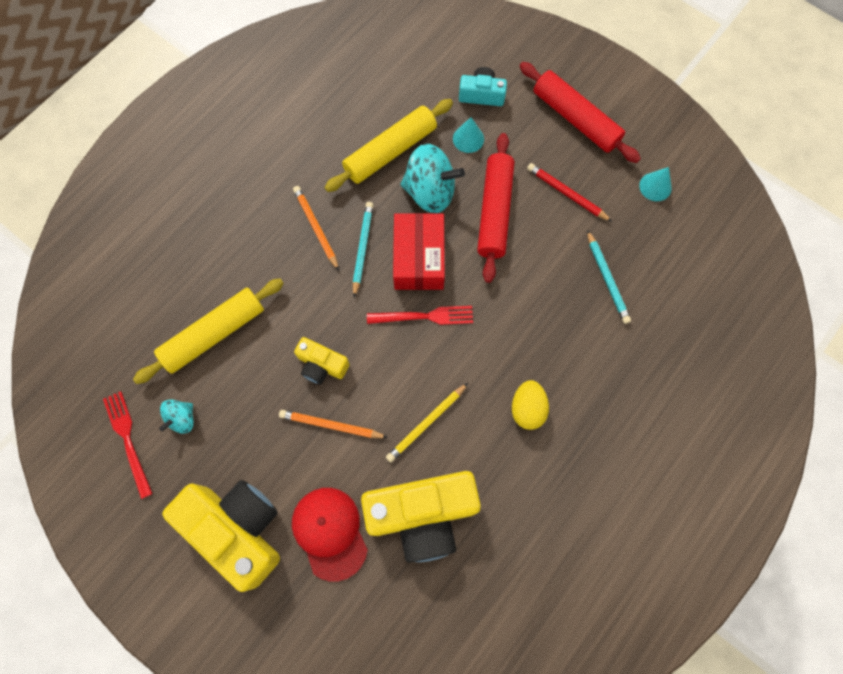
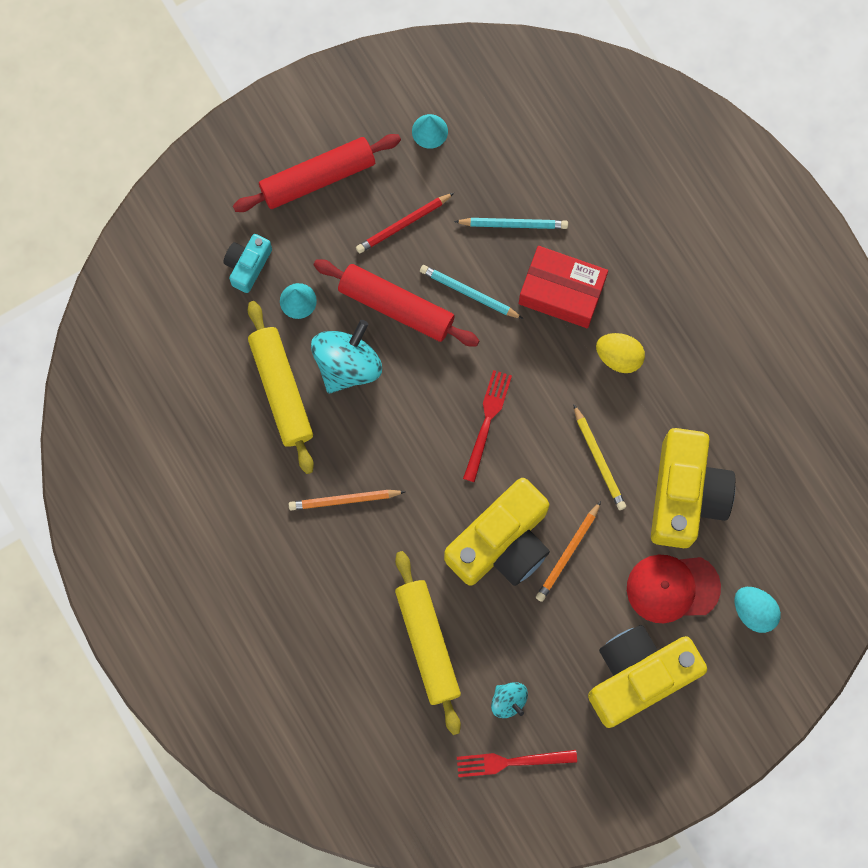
camera: 70 degrees left, 5 degrees up
(321, 365) = (502, 543): yellow camera -> yellow camera, size x2.00
(332, 621) = (753, 611): none -> turquoise egg
(363, 248) = (387, 458): turquoise pencil -> turquoise pencil (469, 292)
(419, 258) = (420, 404): red box -> red box (561, 292)

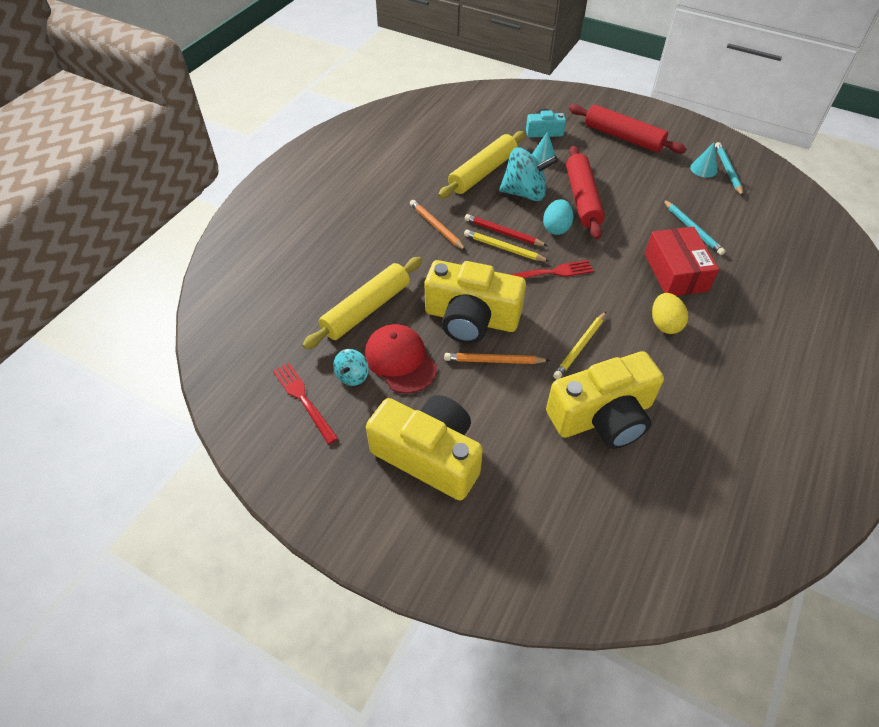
camera: 60 degrees right, 25 degrees down
(403, 224) = (635, 181): red pencil -> red pencil (503, 232)
(422, 446) = (503, 248): none -> yellow pencil
(469, 292) = (626, 227): turquoise pencil -> turquoise pencil (728, 170)
(672, 588) = (520, 444): red cap -> red cap (400, 360)
(753, 611) = (547, 519): turquoise egg -> turquoise egg (556, 228)

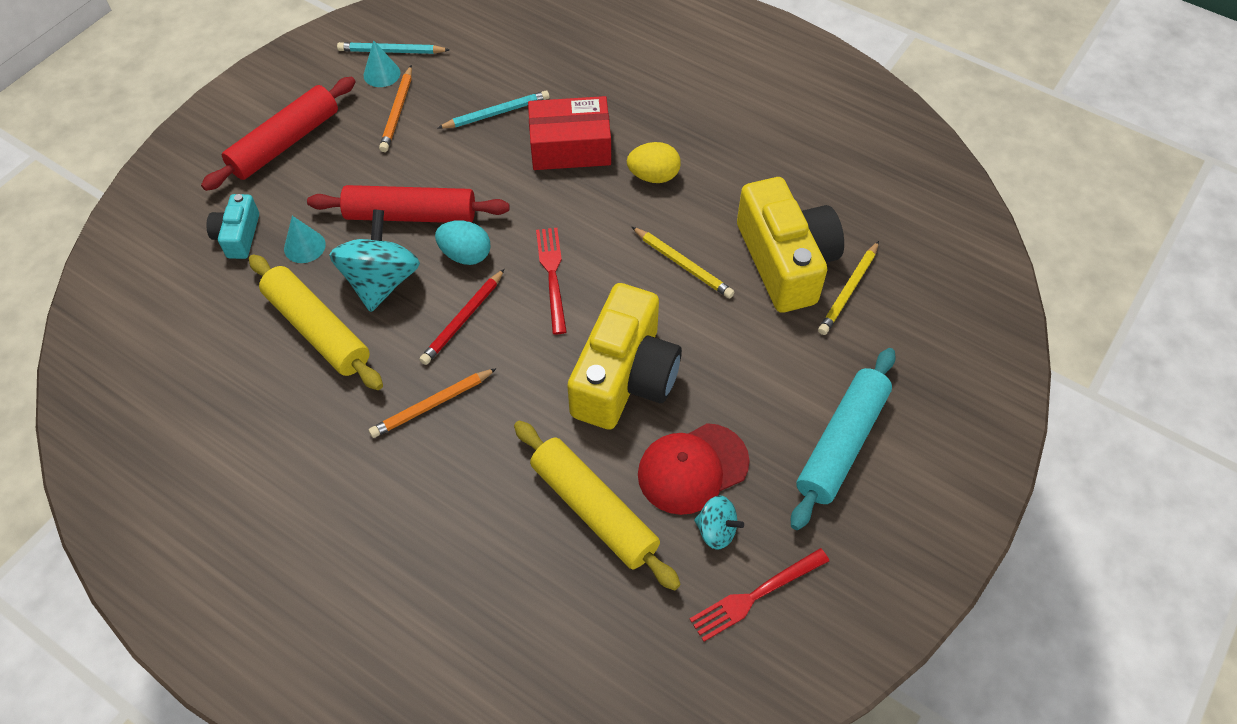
camera: 85 degrees left, 5 degrees up
(429, 455) = (841, 443): yellow camera -> turquoise rolling pin
(493, 360) = (699, 359): orange pencil -> orange pencil (397, 112)
(503, 248) = (495, 322): yellow pencil -> yellow pencil (848, 290)

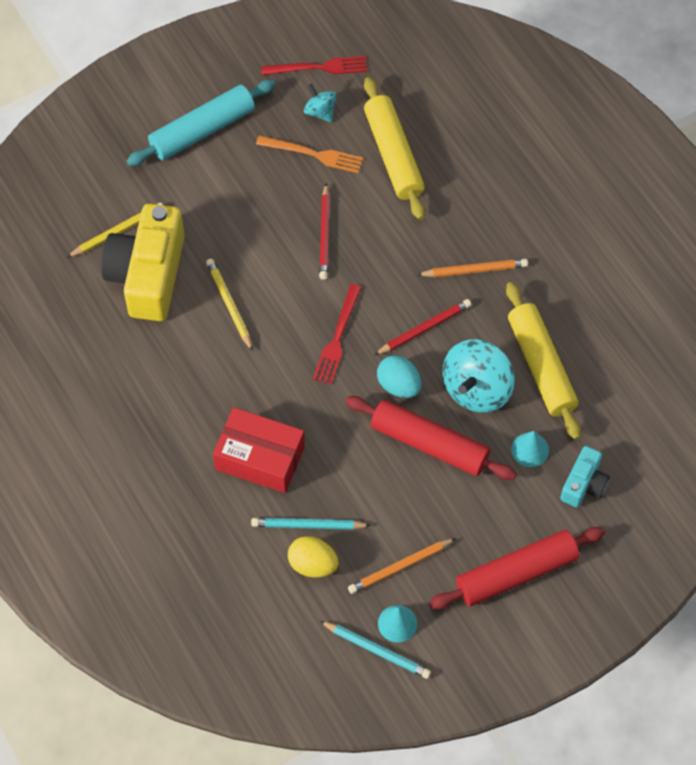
camera: 155 degrees left, 5 degrees up
(397, 112) = (399, 567): orange pencil -> orange pencil turned 150 degrees counterclockwise
(625, 377) = (324, 234): yellow camera -> red pencil
(653, 176) = (205, 396): yellow egg -> yellow egg (313, 564)
(692, 468) = (313, 154): red cap -> orange fork

